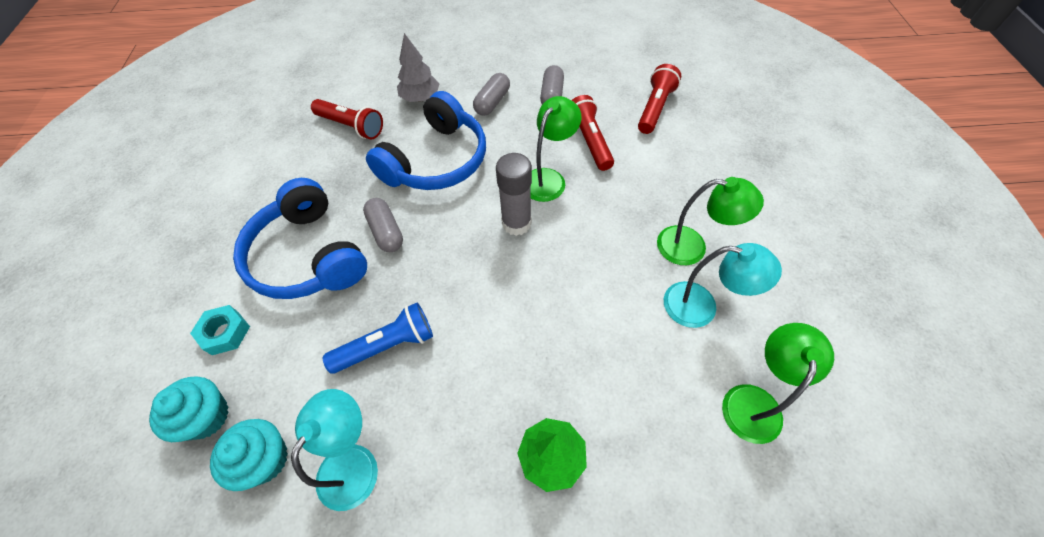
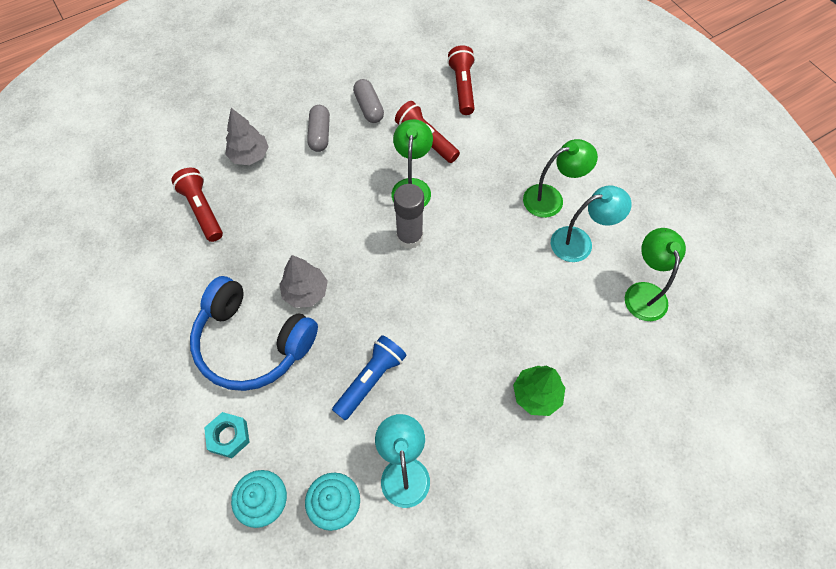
camera: 30 degrees left, 5 degrees up
(351, 126) = (202, 210): red flashlight -> red flashlight turned 120 degrees counterclockwise
(386, 232) = (305, 292): grey capsule -> grey tree
(436, 160) = (306, 210): blue headphones -> none

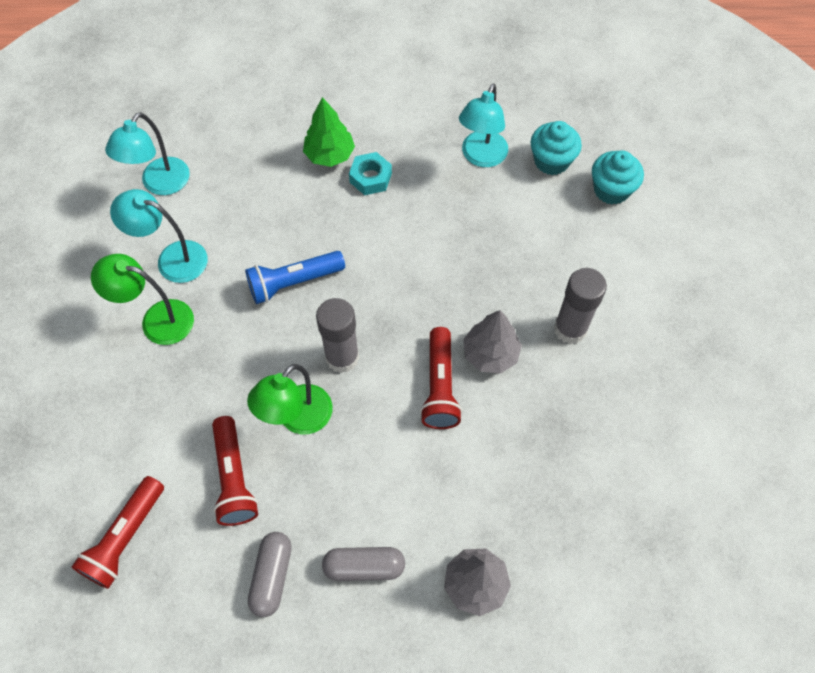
camera: 150 degrees left, 0 degrees up
(202, 210) = (570, 528): red flashlight -> red flashlight (440, 386)
(229, 436) = (626, 254): turquoise nut -> turquoise nut (370, 178)
(253, 342) = (570, 329): blue headphones -> grey glue stick
(320, 134) = (364, 567): grey capsule -> grey capsule turned 60 degrees clockwise
(370, 380) = (469, 237): blue flashlight -> blue flashlight (294, 282)
(643, 292) = (160, 184): green lamp -> turquoise lamp

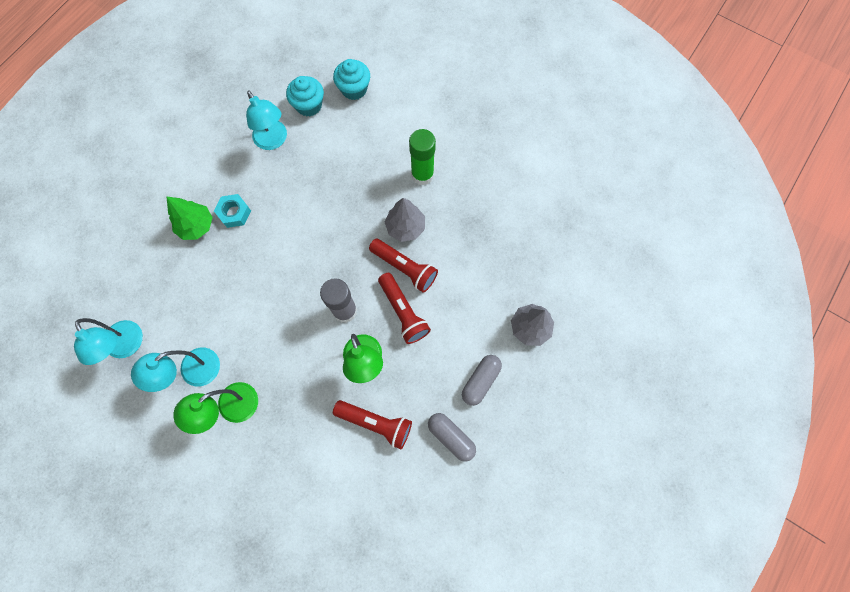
camera: 55 degrees left, 10 degrees up
(125, 538) = (367, 512): red flashlight -> red flashlight (403, 312)
(294, 282) = (272, 307): blue flashlight -> none
(570, 329) = (422, 175): grey glue stick -> green glue stick

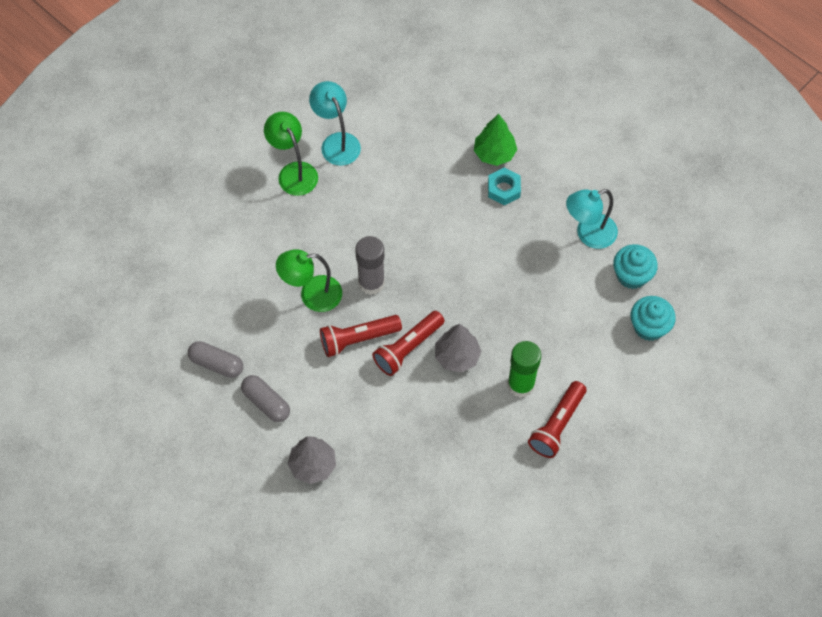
camera: 100 degrees right, 10 degrees down
(126, 347) = (375, 89): turquoise lamp -> none
(375, 423) = (248, 296): red flashlight -> red flashlight (557, 425)
(451, 437) = (216, 364): grey capsule -> grey capsule turned 60 degrees clockwise

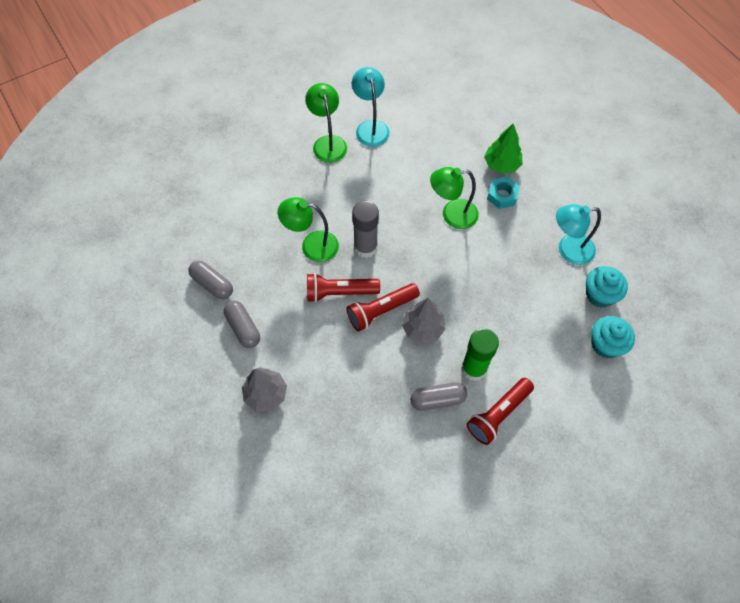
camera: 15 degrees right, 0 degrees up
(455, 224) = (452, 215): none -> green lamp
(492, 426) = (437, 399): none -> grey capsule

